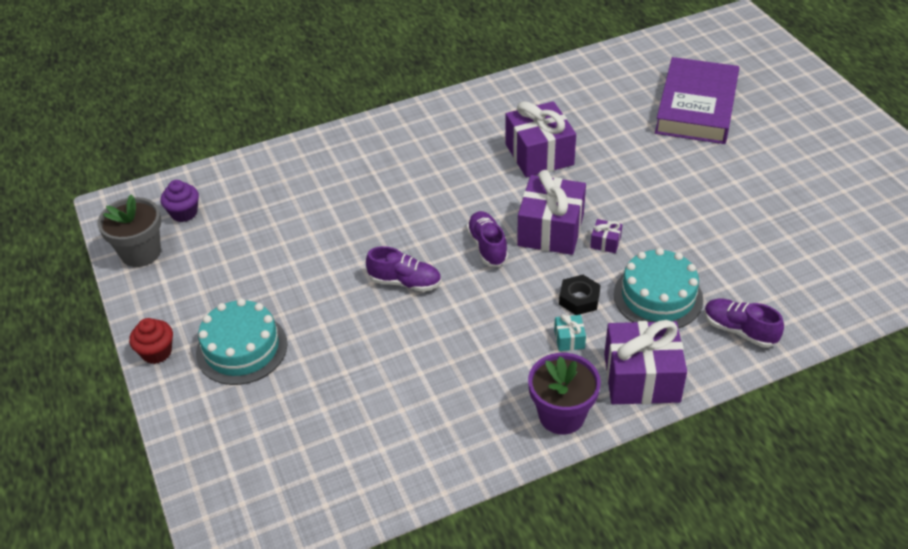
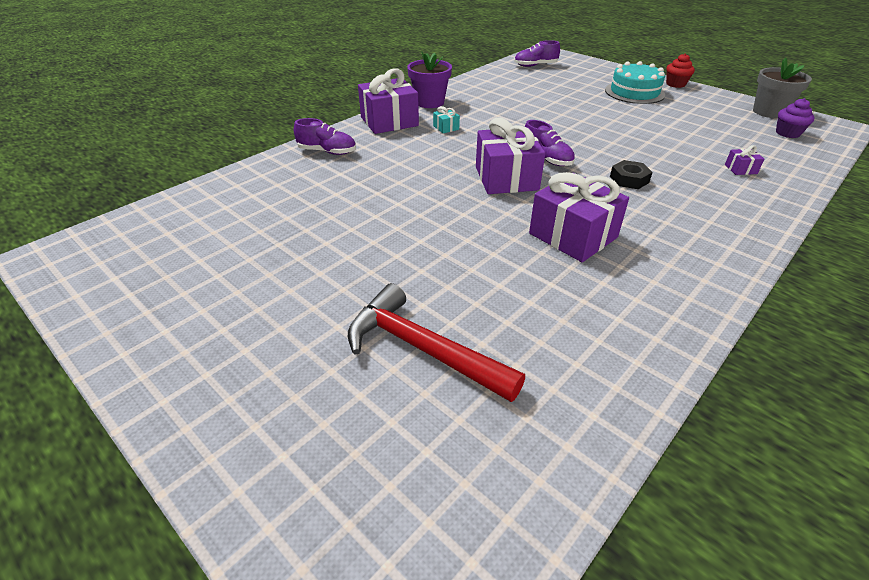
camera: 155 degrees right, 5 degrees down
(405, 282) = (581, 131): purple shoe -> purple shoe (535, 65)
(579, 299) = (452, 145): black nut -> black nut (629, 179)
(605, 242) = (454, 179): purple gift -> purple gift (740, 169)
(658, 296) = (394, 157): turquoise cake -> none
(696, 107) = (422, 348): purple book -> red hammer

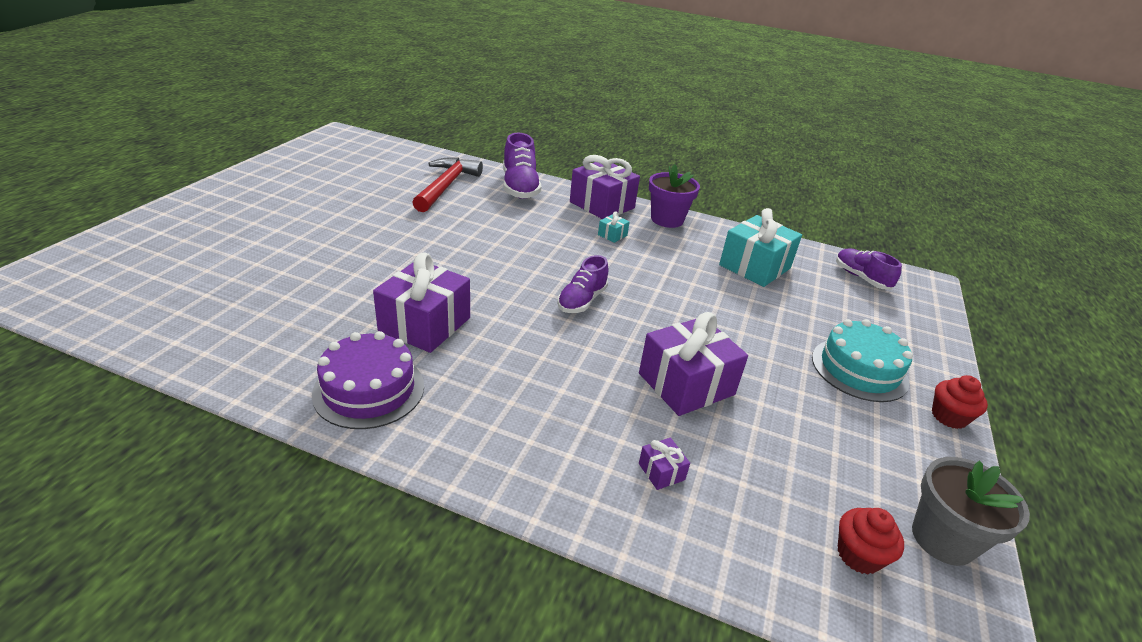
camera: 65 degrees right, 5 degrees down
(327, 152) = (520, 187): purple shoe -> purple shoe, size x1.51
(422, 348) = (252, 263): red hammer -> red hammer (446, 186)
(506, 178) = (522, 279): purple gift -> purple gift (686, 384)
(513, 90) = (754, 267): none -> turquoise gift
(629, 179) = (566, 362): black nut -> none
(671, 274) = (369, 389): none -> purple cake
(787, 133) = (858, 555): purple cupcake -> red cupcake

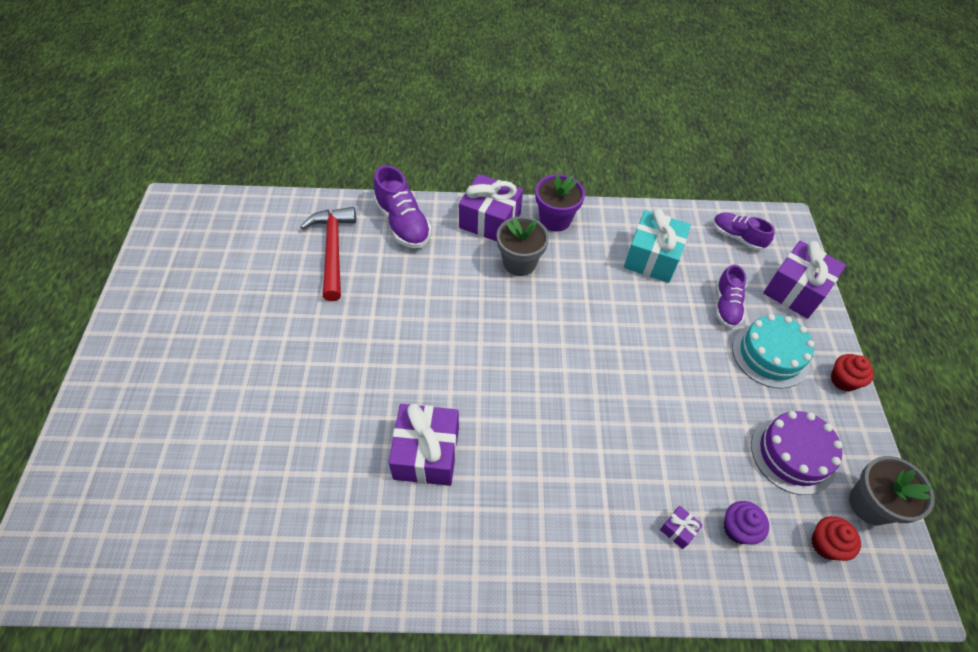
camera: 20 degrees left, 20 degrees up
(369, 389) = (428, 549): purple cake -> purple cake (793, 454)
(582, 300) = (536, 365): purple shoe -> purple shoe (726, 306)
(612, 235) = (519, 263): turquoise gift -> grey flower pot
(686, 384) = (657, 429): purple gift -> purple gift (795, 290)
(740, 497) = (738, 529): none -> purple cupcake

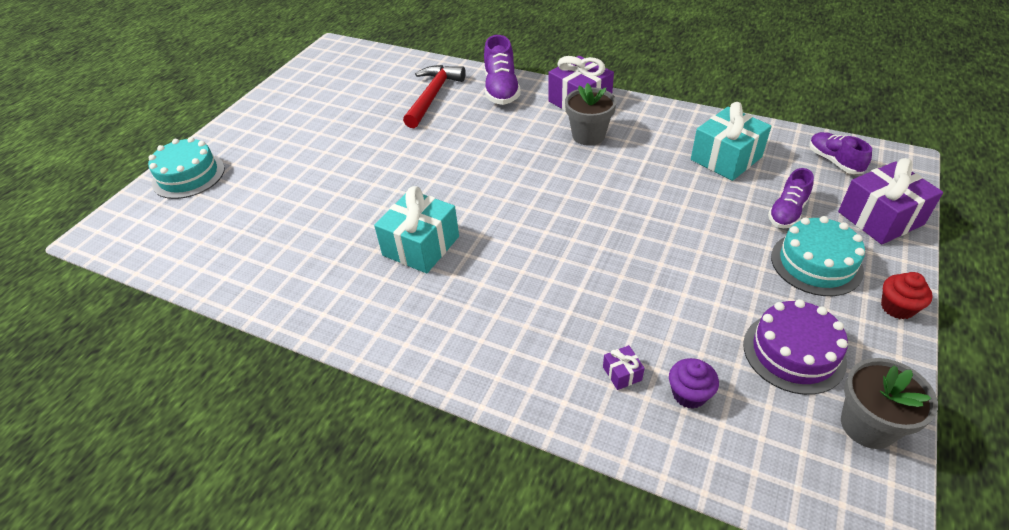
camera: 30 degrees right, 10 degrees down
(96, 447) = (188, 176): none -> turquoise cake
(426, 453) = (421, 246): purple gift -> turquoise gift
(555, 219) = (642, 112): purple flower pot -> none
(826, 544) = (788, 442): red cupcake -> none

